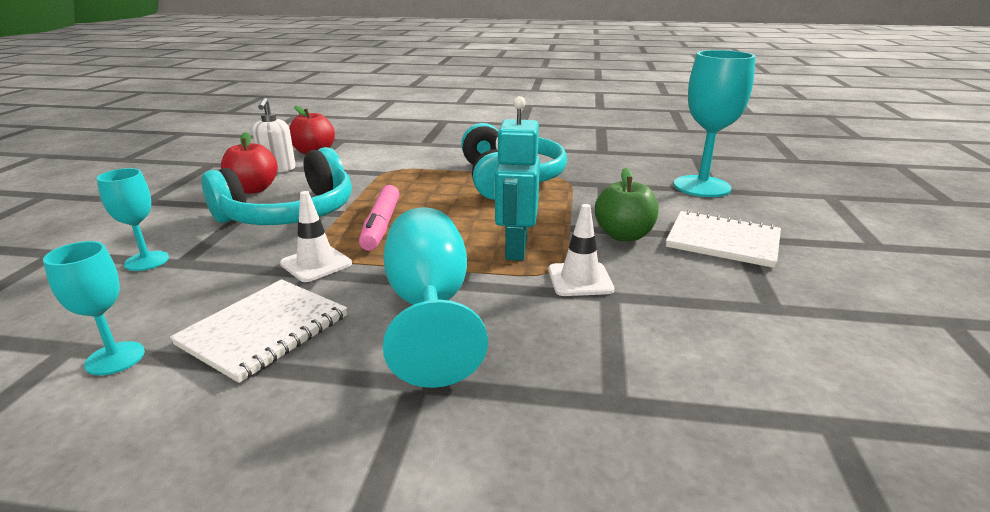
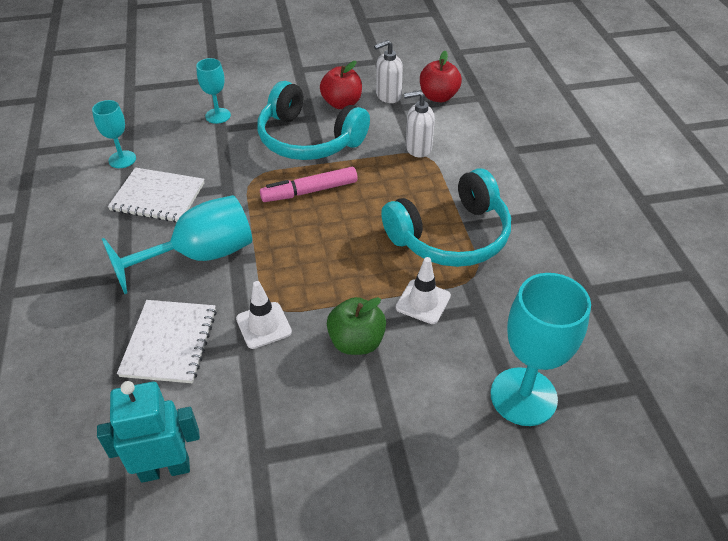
camera: 70 degrees right, 20 degrees up
(316, 264) = (239, 184): white traffic cone -> white traffic cone (423, 302)
(377, 171) = (418, 148): none -> white soap dispenser
(515, 249) = (300, 277): turquoise robot -> turquoise robot (165, 468)
(723, 241) = (376, 419): white notebook -> white notebook (169, 342)

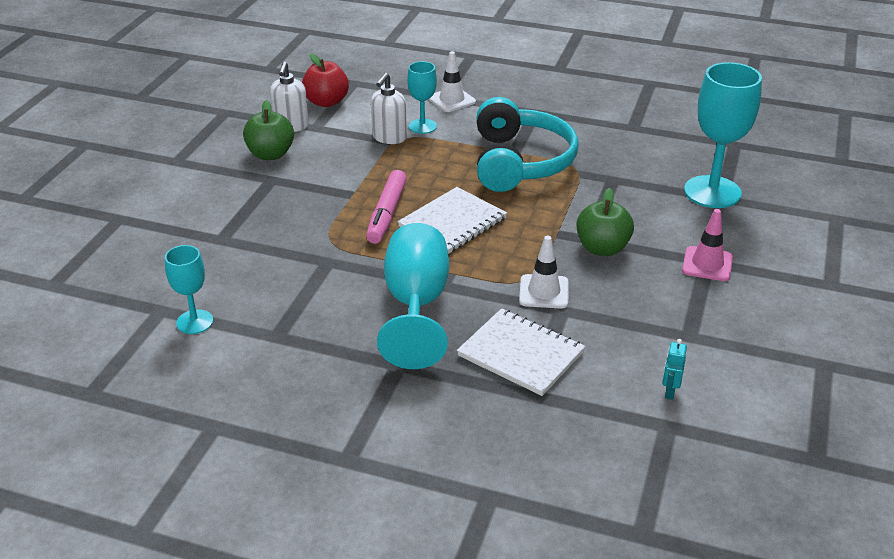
camera: 60 degrees left, 10 degrees down
(158, 197) = (293, 311): white notebook -> white notebook (452, 222)
(165, 468) = (669, 392): turquoise robot -> turquoise robot, size x0.45
(218, 116) = (194, 235): turquoise goblet -> turquoise goblet (422, 126)
(308, 139) = (306, 191): turquoise headphones -> none
(342, 103) = (270, 154): red apple -> green apple
(387, 434) = (707, 264): none -> pink traffic cone
(423, 302) = (584, 201): white traffic cone -> white traffic cone (451, 100)

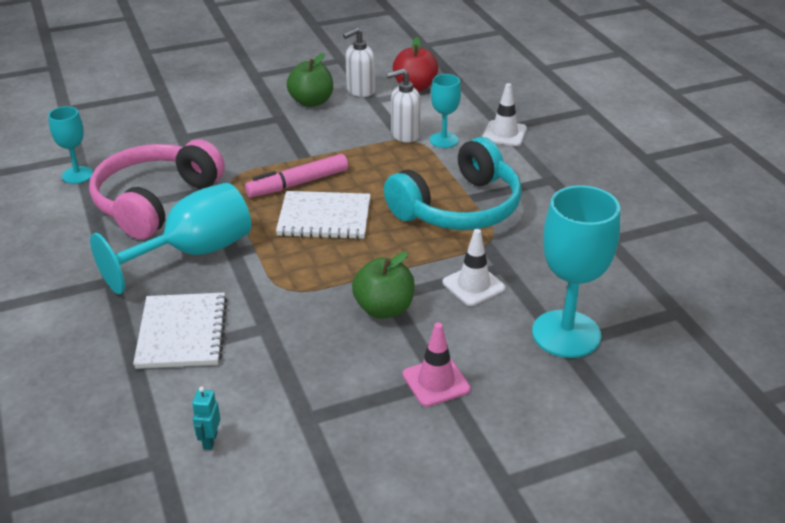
camera: 50 degrees right, 0 degrees up
(308, 295) = (155, 201): none -> pink headphones
(544, 292) = (281, 306): white traffic cone -> white traffic cone (473, 285)
(669, 392) = (210, 440): turquoise robot -> turquoise robot turned 60 degrees counterclockwise

